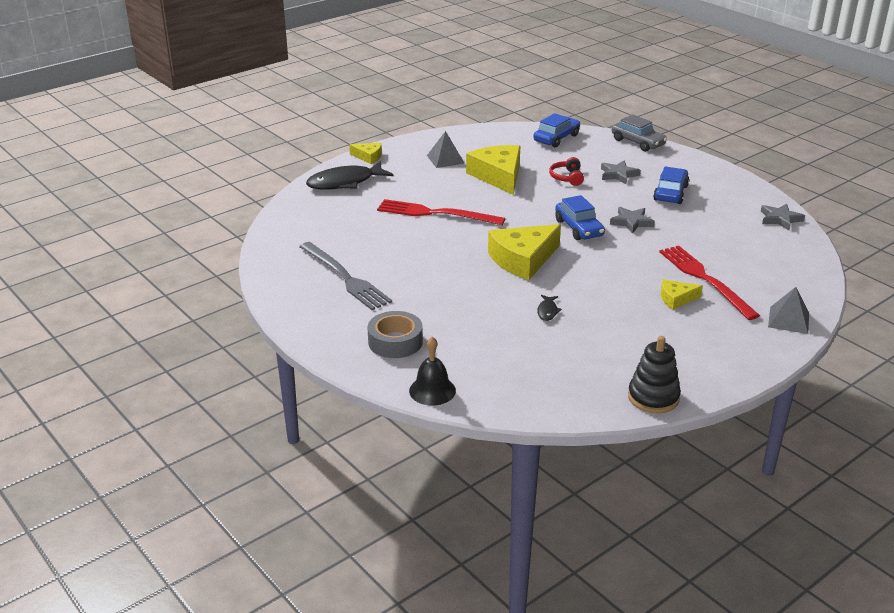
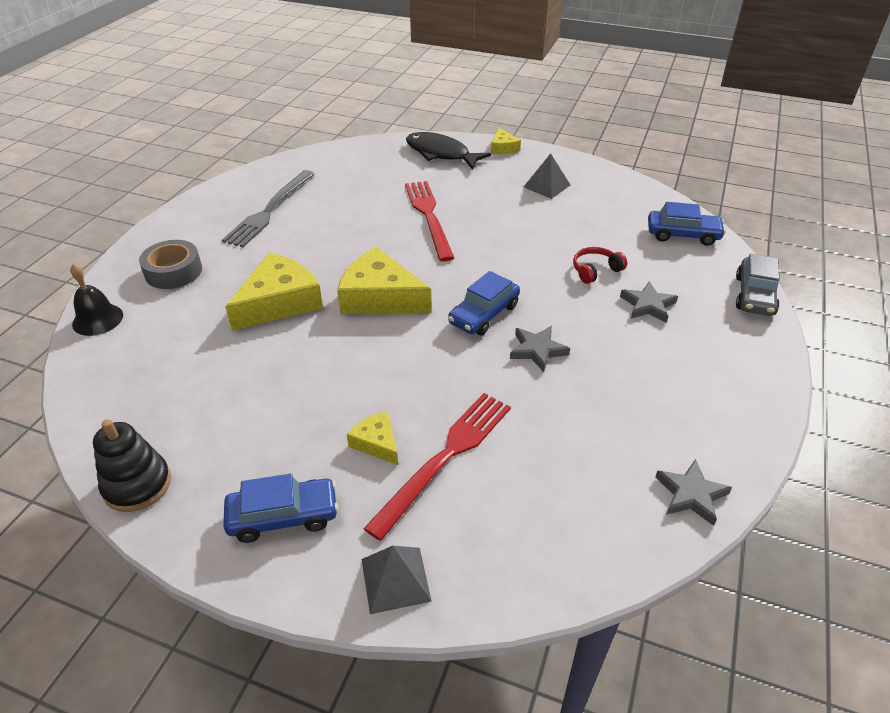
camera: 60 degrees right, 10 degrees up
(498, 176) = (547, 226): yellow cheese -> yellow cheese (280, 302)
(547, 311) = (283, 346): black fish -> none
(670, 193) = (649, 362): blue car -> blue car (283, 516)

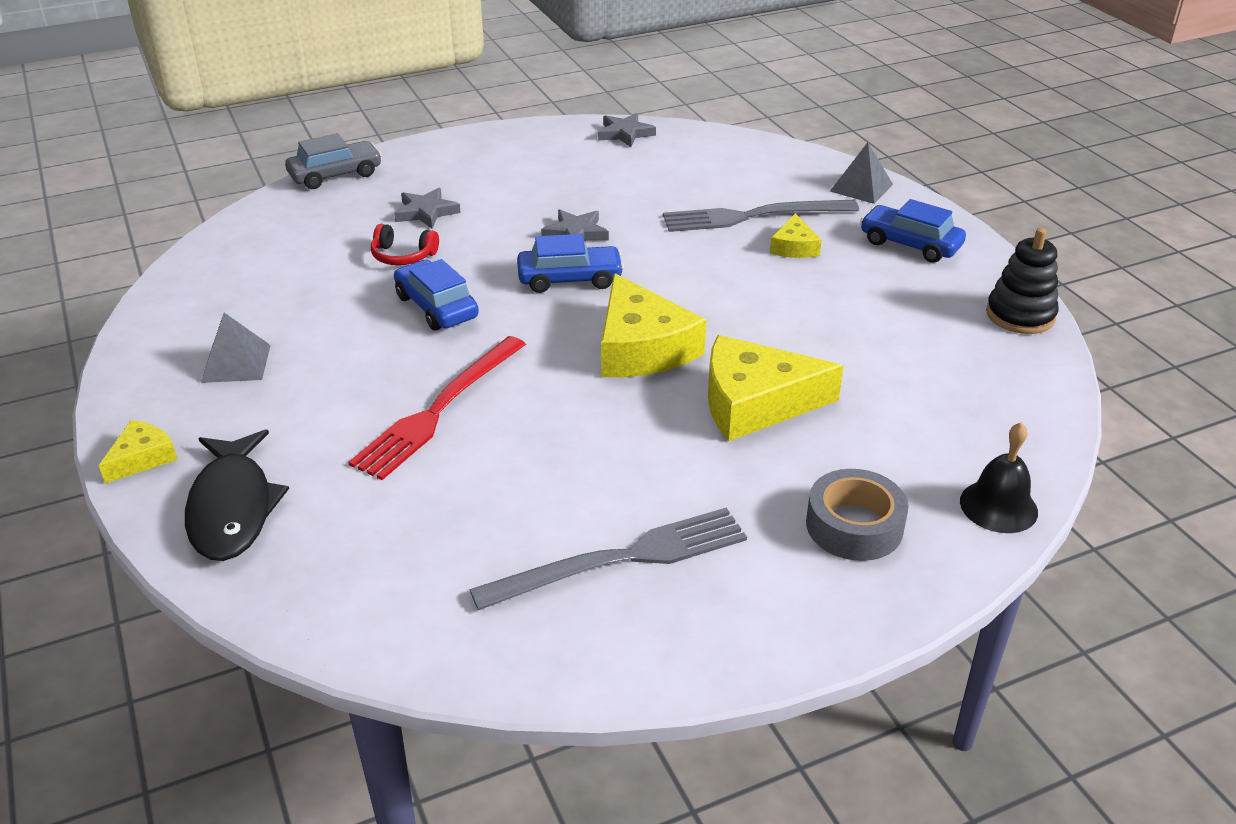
camera: 135 degrees left, 5 degrees down
(445, 457) = (753, 216): red fork -> grey fork
(682, 235) = (258, 237): blue car -> blue car (436, 307)

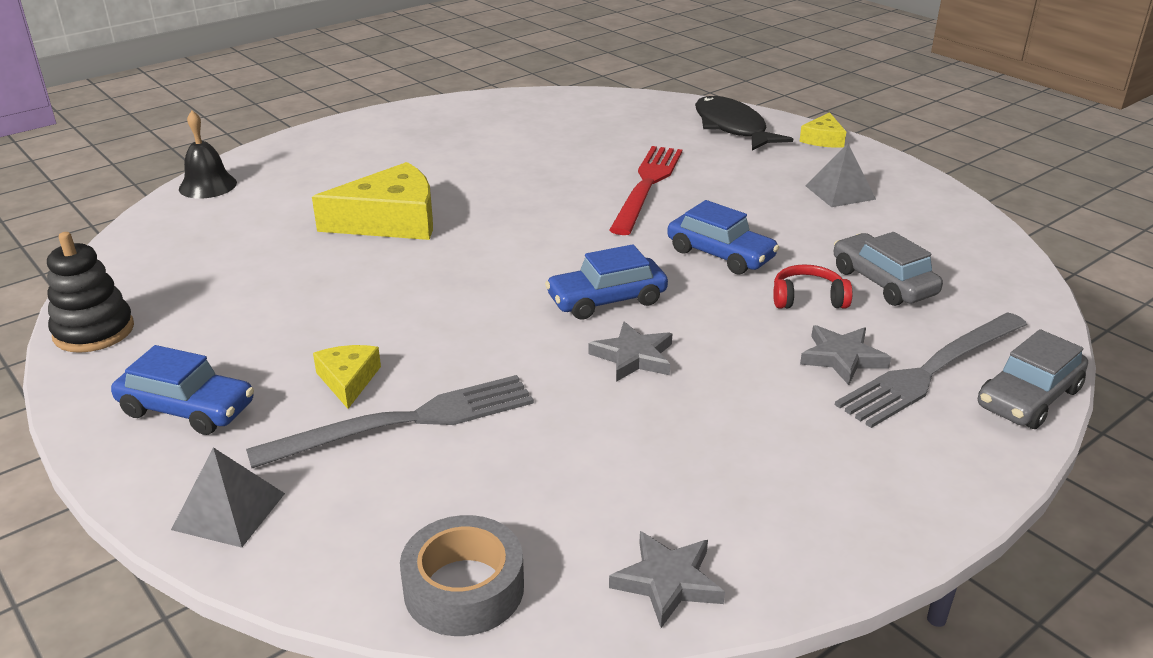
camera: 165 degrees right, 5 degrees down
(325, 260) = (883, 282): none -> grey car
(621, 559) = (472, 136): grey fork -> grey fork (931, 370)
(641, 348) = (502, 247): yellow cheese -> none
(854, 526) = (318, 165): grey tape -> grey tape (464, 588)

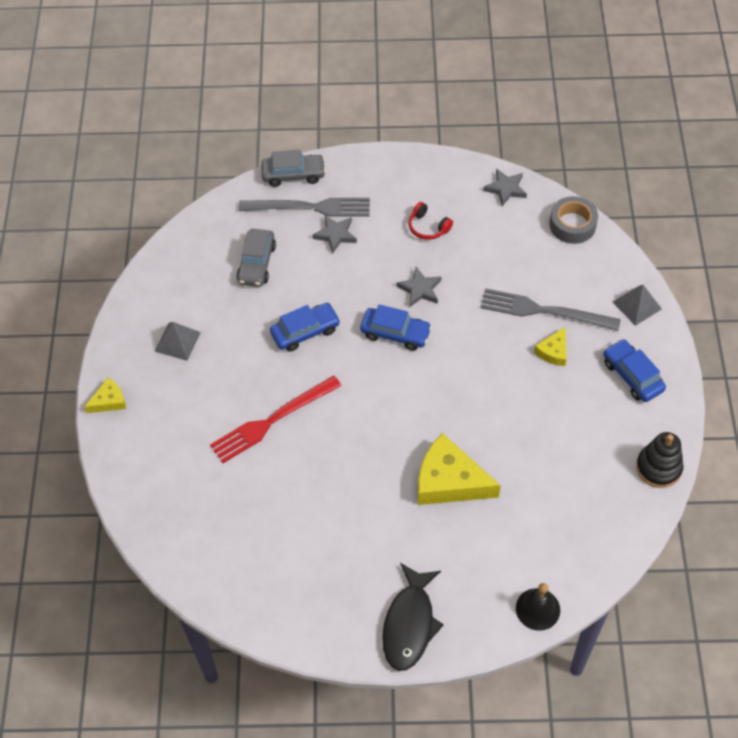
camera: 140 degrees left, 25 degrees up
(720, 254) = (305, 331): blue car -> blue car turned 75 degrees clockwise
(732, 127) = (143, 455): black fish -> black fish (409, 624)
(808, 298) = (304, 275): red headphones -> red headphones (428, 227)

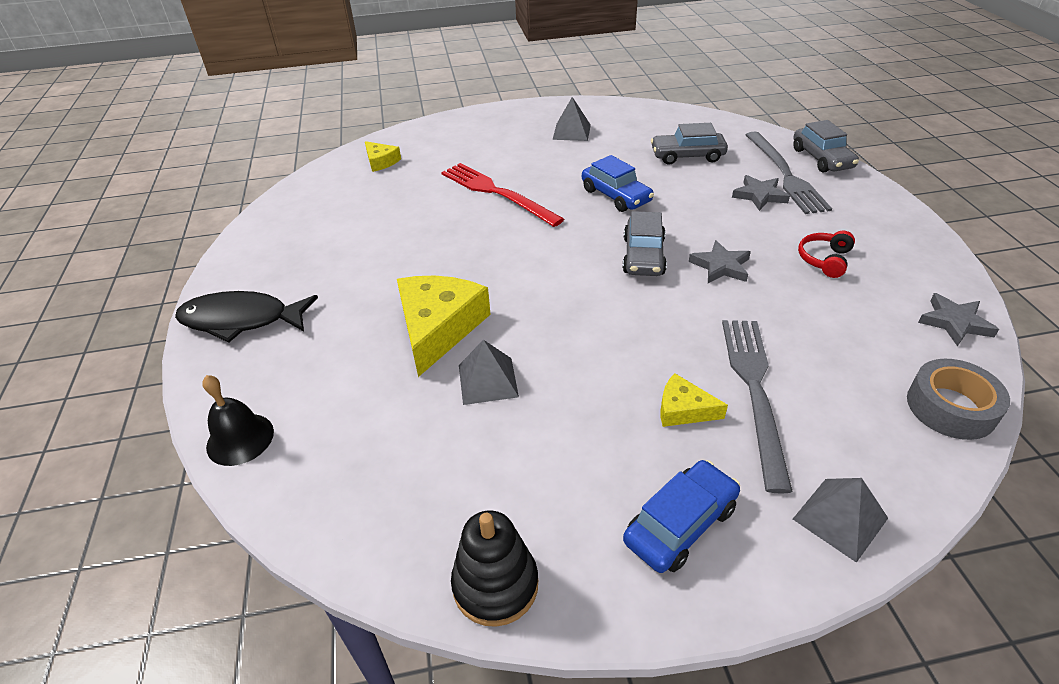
camera: 80 degrees right, 15 degrees down
(109, 401) = (497, 113): yellow cheese -> yellow cheese (381, 161)
(395, 333) = (643, 256): blue car -> grey car
(509, 454) = (488, 380): none -> grey pyramid

